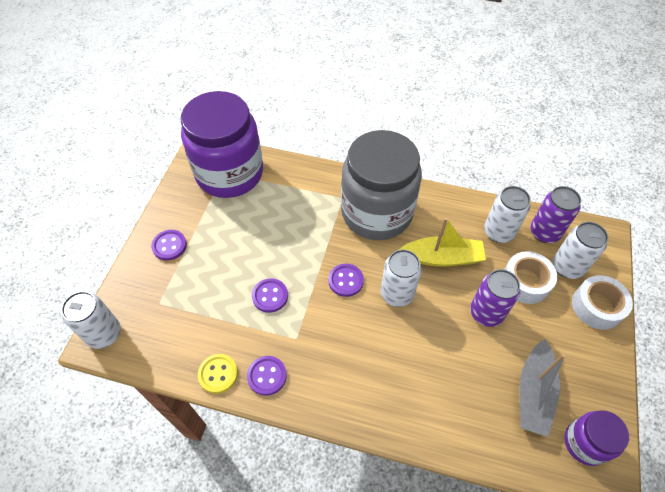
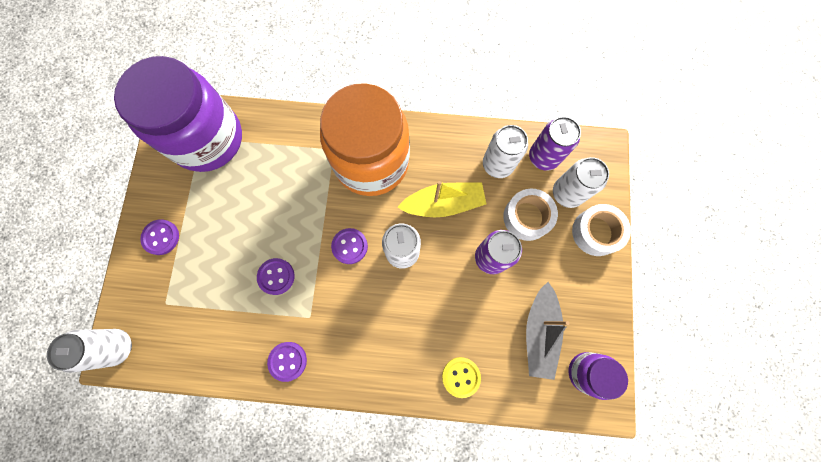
camera: 10 degrees left, 20 degrees up
(218, 374) = (240, 368): yellow button -> yellow button (461, 377)
(376, 213) = (371, 162): grey jar -> orange jar

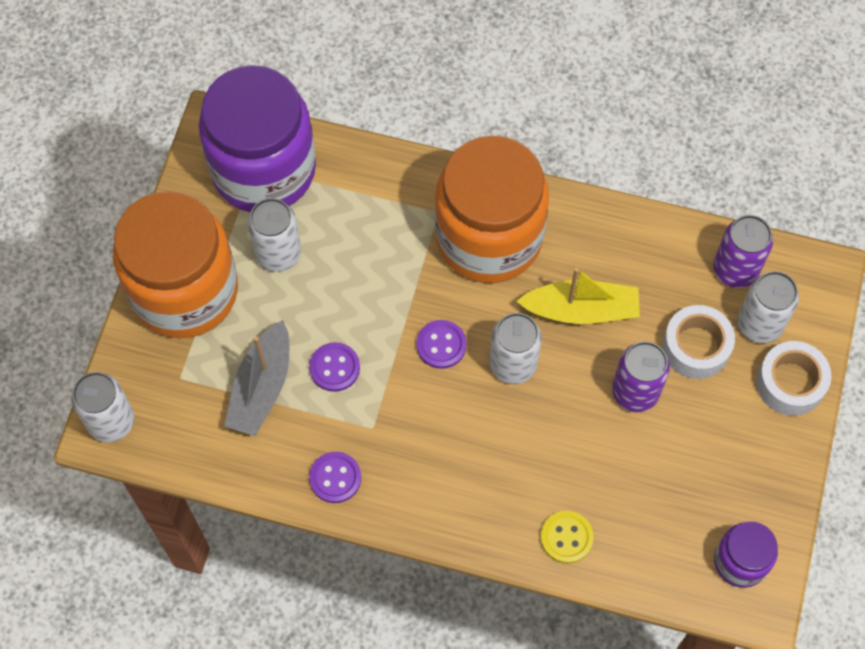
camera: 10 degrees right, 10 degrees down
(161, 237) = (184, 291): purple button -> orange jar
(497, 164) = (667, 269): white can -> white can (278, 253)
(539, 332) = (684, 500): grey boat -> grey boat (261, 387)

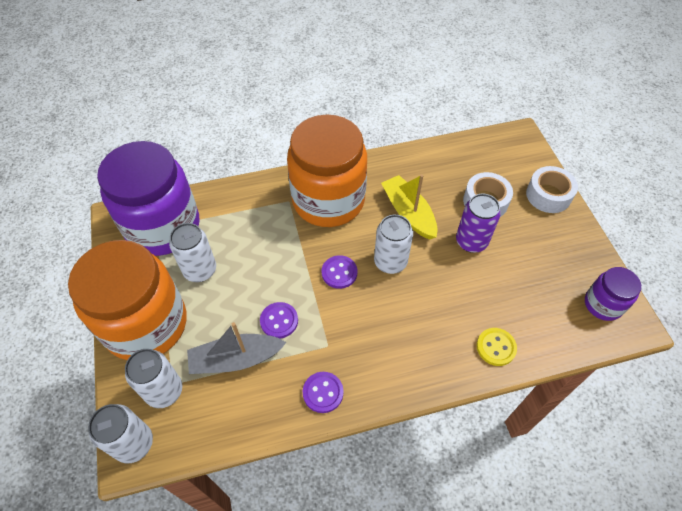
camera: 30 degrees left, 10 degrees down
(261, 387) = (236, 359): grey boat -> grey boat turned 90 degrees clockwise
(581, 310) = (408, 213): yellow boat -> yellow boat turned 90 degrees counterclockwise
(735, 270) = (475, 154): purple can -> none
(759, 324) = (509, 174): white can -> white can (164, 391)

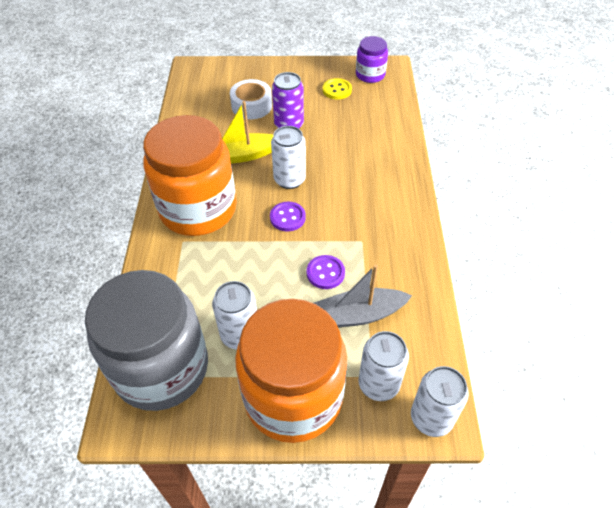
camera: 75 degrees left, 5 degrees down
(163, 227) = (161, 368): purple jar -> grey jar
(236, 359) = (358, 315): grey boat -> grey boat turned 75 degrees clockwise
(323, 392) = (406, 252): purple button -> none
(496, 347) = (390, 137): yellow button -> yellow button (337, 90)
(548, 195) = (262, 71): white tape -> none

